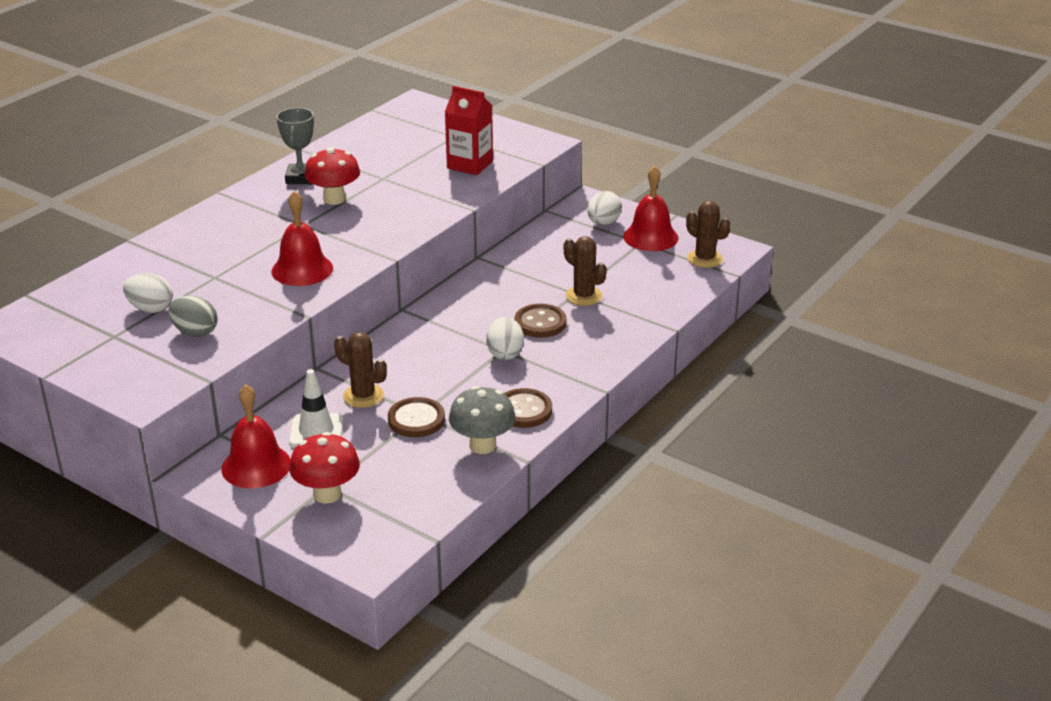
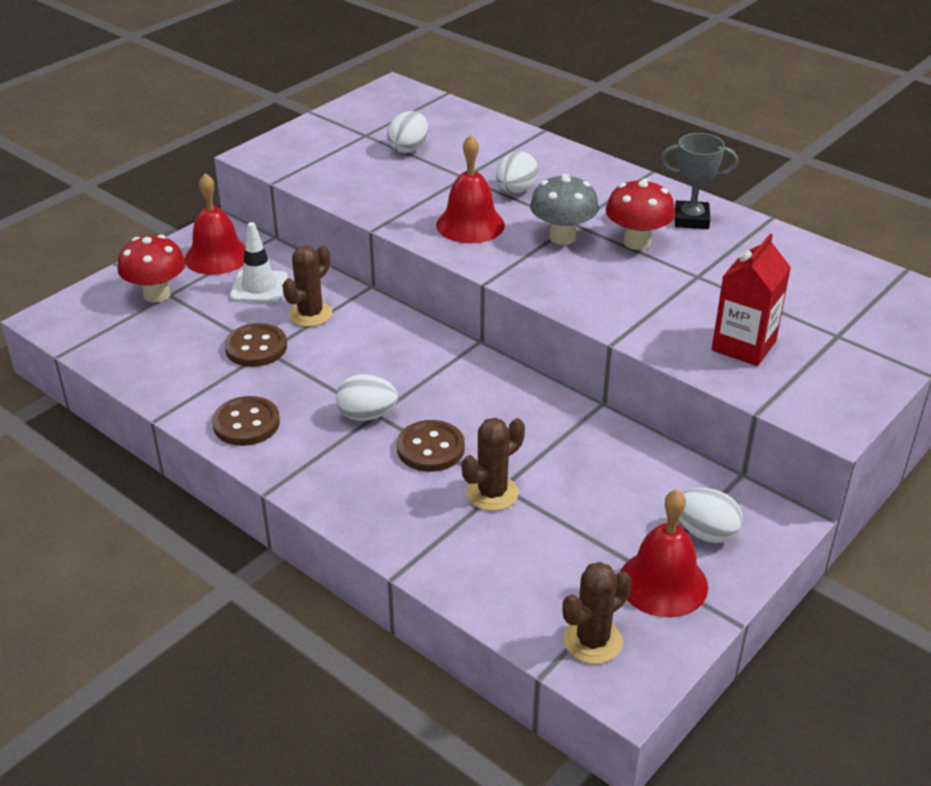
camera: 95 degrees right, 5 degrees up
(195, 332) = (359, 172): grey egg -> none
(244, 251) = (516, 190): none -> white egg
(482, 445) = (193, 390): grey mushroom -> grey mushroom (562, 237)

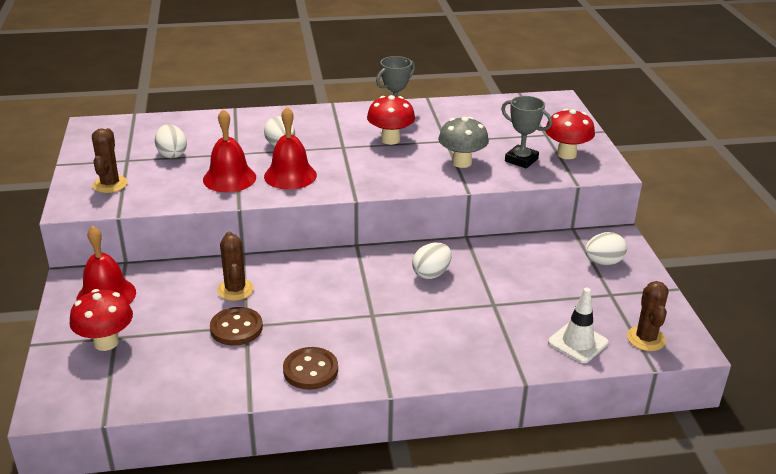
camera: 50 degrees left, 5 degrees down
(259, 287) = (172, 295): white traffic cone -> white traffic cone (578, 342)
(367, 415) = (368, 319): white egg -> white egg (431, 274)
(430, 448) = (430, 311): brown button -> none
(492, 493) = (495, 310): brown cactus -> brown cactus (110, 184)
(562, 237) = (350, 156): grey mushroom -> grey mushroom (461, 162)
(663, 583) = (626, 294): red bell -> red bell (229, 178)
(743, 346) = (521, 160): red carton -> grey trophy
(816, 372) = (566, 154): none -> red mushroom

